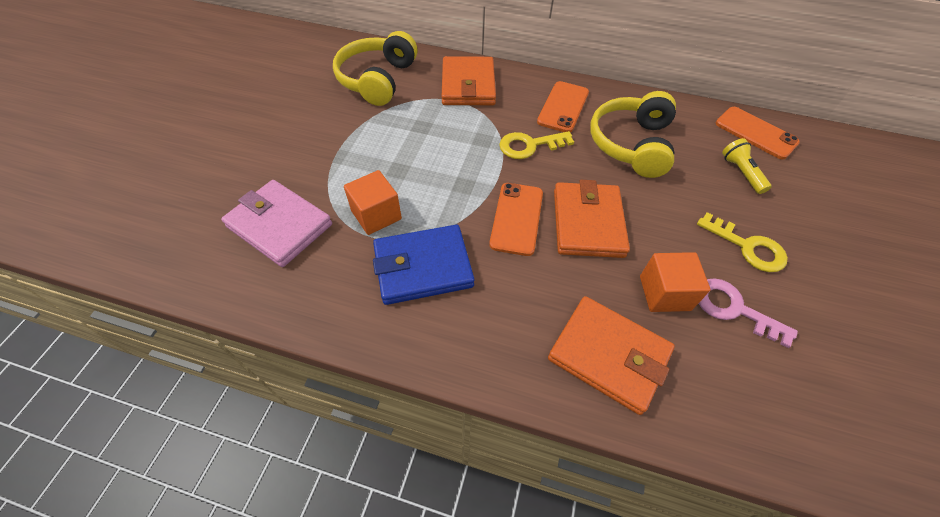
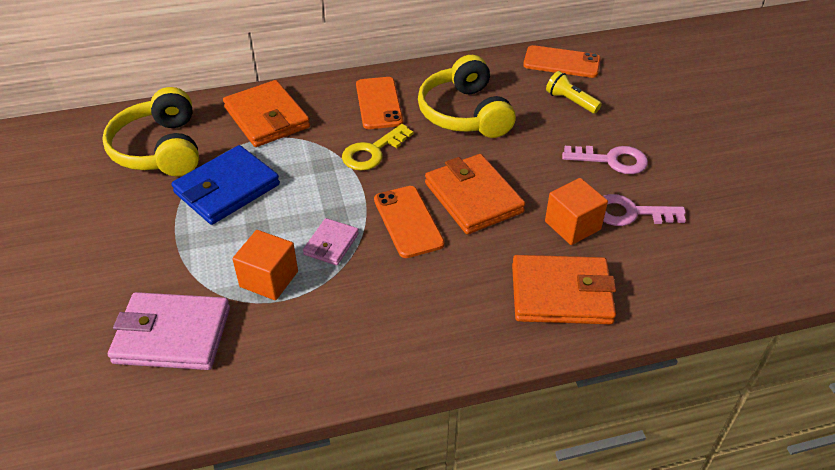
camera: 30 degrees left, 10 degrees down
(423, 267) = (352, 302): blue wallet -> blue wallet (227, 189)
(442, 208) = (331, 244): none -> pink wallet
(747, 247) = (612, 160): yellow key -> pink key

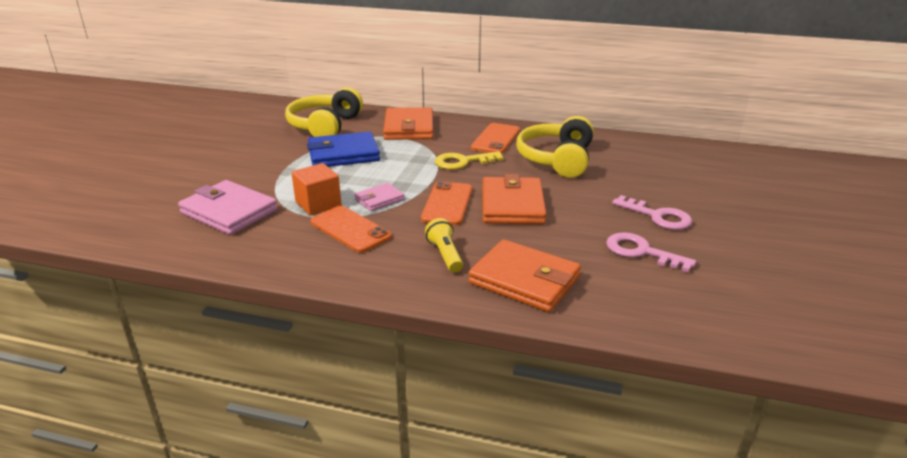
camera: 30 degrees right, 15 degrees down
(561, 62) = (672, 151): orange phone -> orange phone (350, 229)
(570, 101) = (656, 174): yellow flashlight -> yellow flashlight (445, 255)
(572, 225) = (579, 244): orange cube -> none

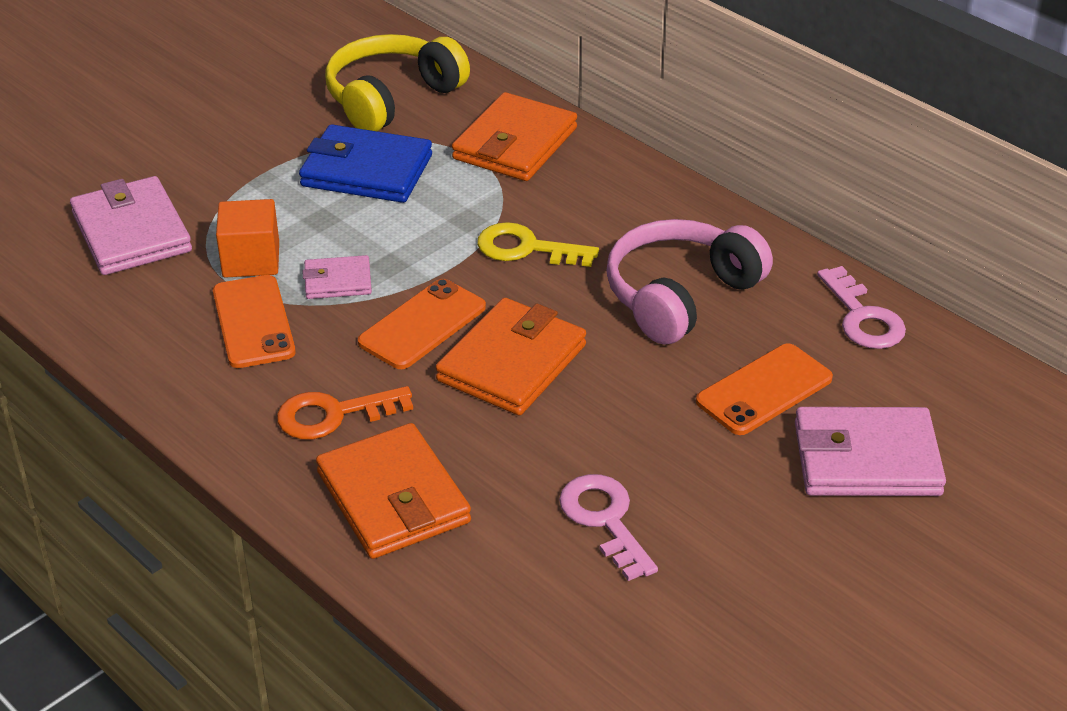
camera: 30 degrees right, 10 degrees up
(445, 255) = (333, 414): yellow flashlight -> orange key
(496, 139) = (629, 216): orange phone -> orange phone (764, 390)
(557, 159) = (680, 296): yellow headphones -> pink headphones
(658, 216) = (707, 469): pink key -> pink key (862, 317)
(715, 191) = (866, 459): none -> pink wallet

